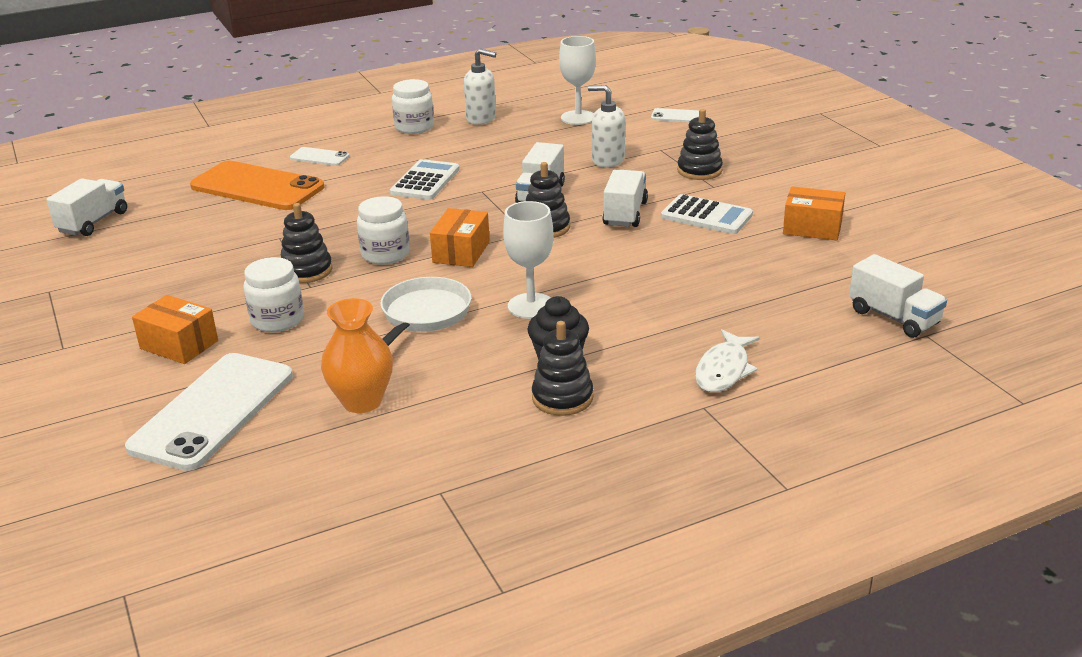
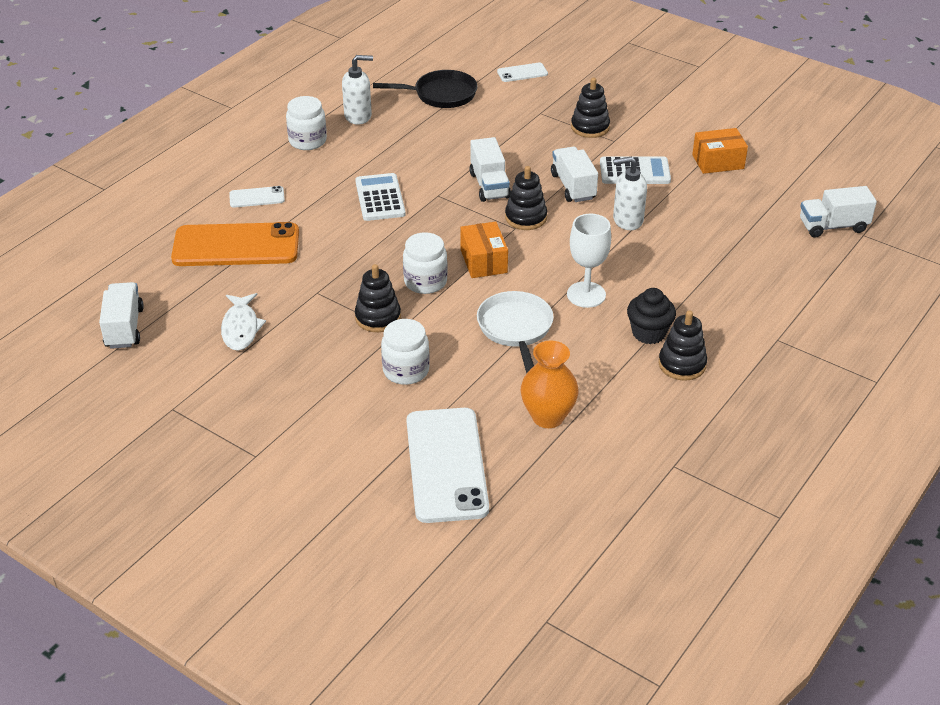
camera: 30 degrees left, 10 degrees up
(179, 344) = (351, 419): orange box -> none
(578, 118) = (441, 94): white goblet -> black pan
(607, 160) = (509, 135): white soap dispenser -> white soap dispenser (627, 220)
(724, 370) = (764, 305): white fish -> white fish (241, 328)
(893, 317) = (833, 226): white truck -> white truck turned 150 degrees clockwise

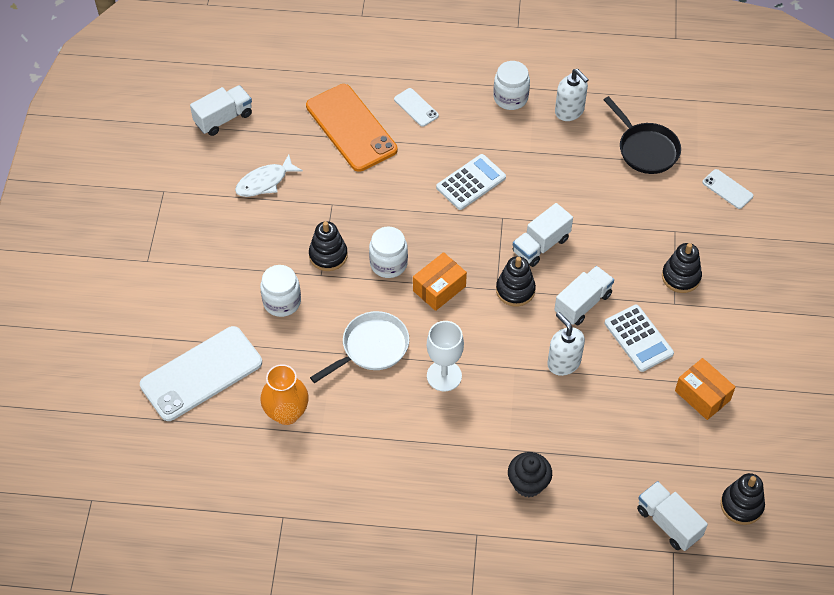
camera: 60 degrees right, 15 degrees up
(649, 333) = (425, 439): black cupcake -> black cupcake (528, 484)
(682, 364) = (401, 477): black stacking toy -> black stacking toy (741, 505)

